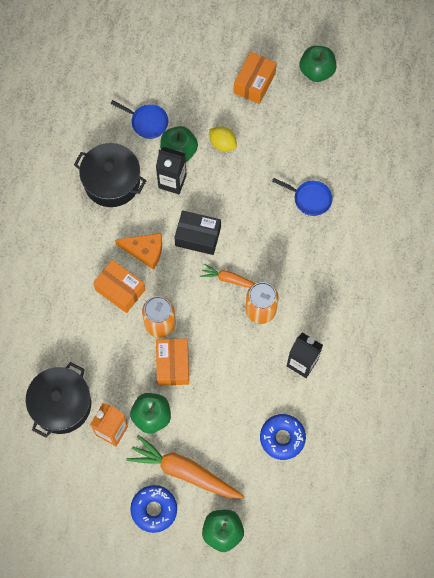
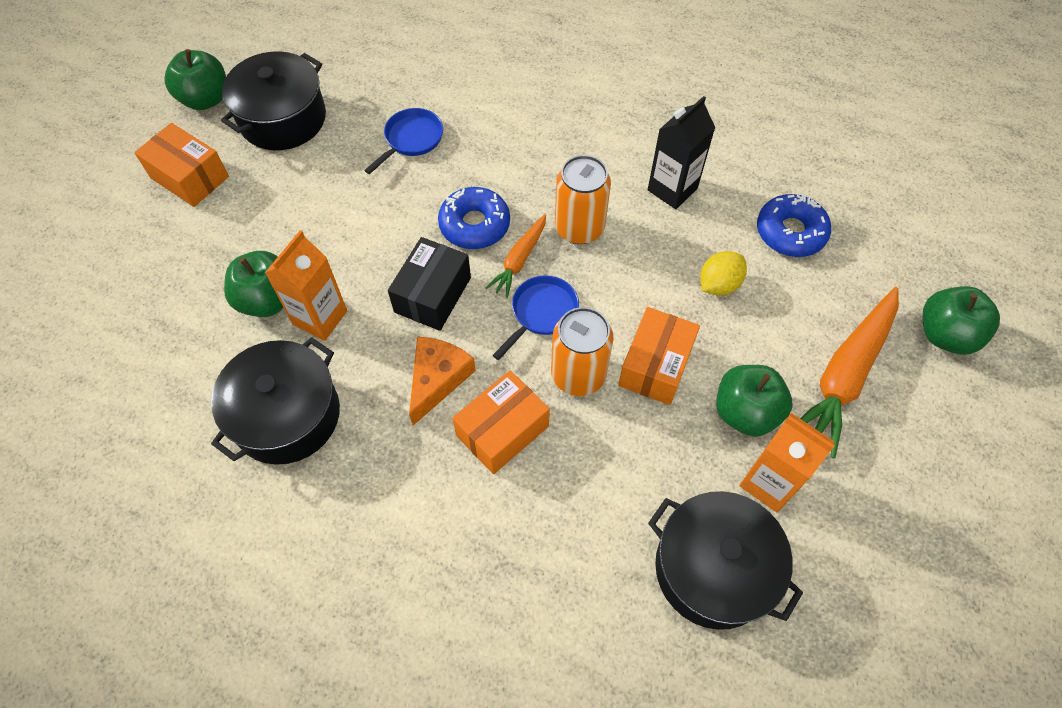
camera: 80 degrees left, 10 degrees down
(147, 122) = (192, 340): blue pan -> blue pan (542, 313)
(154, 509) = (913, 432): blue donut -> blue donut (474, 225)
(172, 181) = (320, 318): black carton -> orange carton
(173, 365) = (655, 365): orange box -> orange box turned 75 degrees counterclockwise
(222, 143) = (278, 235): yellow lemon -> yellow lemon (718, 284)
(310, 120) = (283, 119): none -> black pot

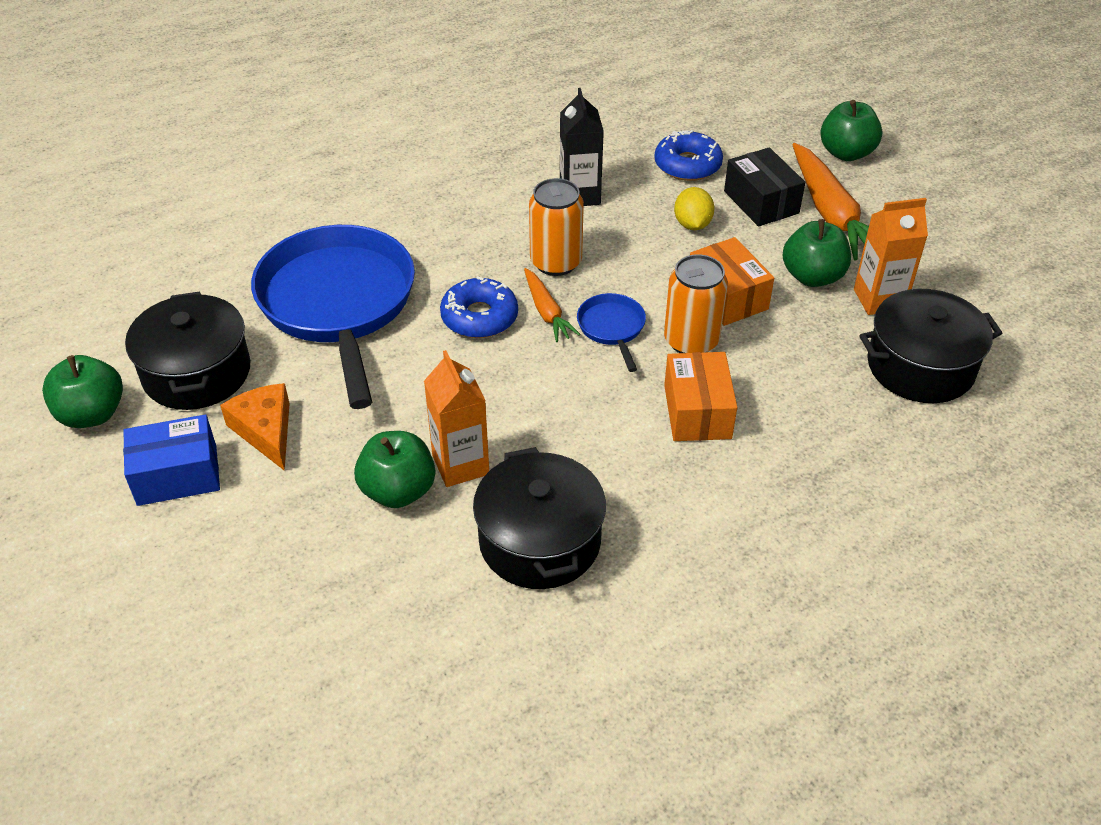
camera: 50 degrees left, 15 degrees down
(190, 177) = (177, 475): orange box -> blue box
(411, 139) = (338, 304): blue pan -> blue pan, size x2.38
(432, 294) = (520, 381): black box -> black box (761, 202)
(437, 379) = (608, 423): orange cheese -> orange cheese (265, 430)

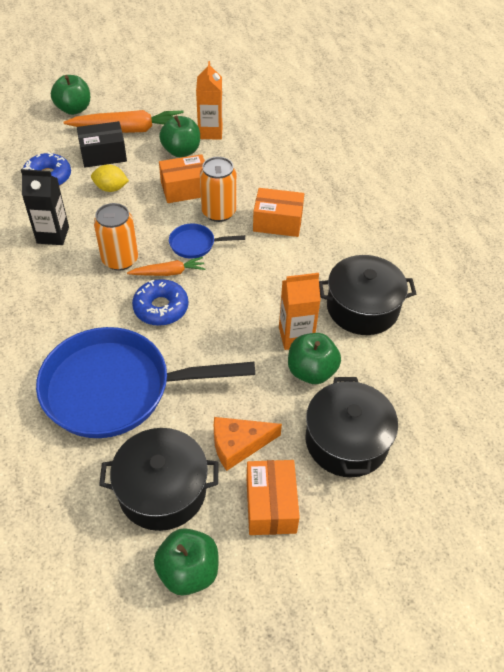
camera: 80 degrees left, 5 degrees up
(177, 475) = (270, 505): blue box -> orange box
(920, 366) = (266, 132): black pot -> black pot (346, 441)

